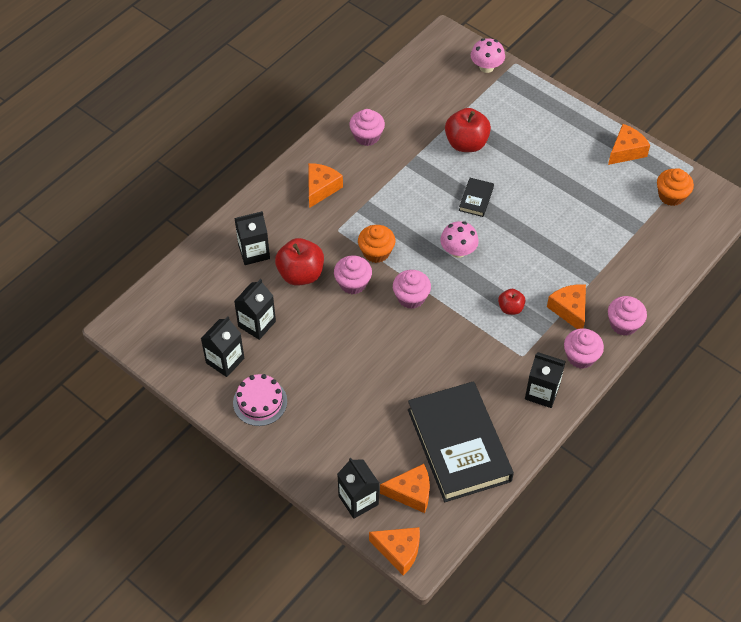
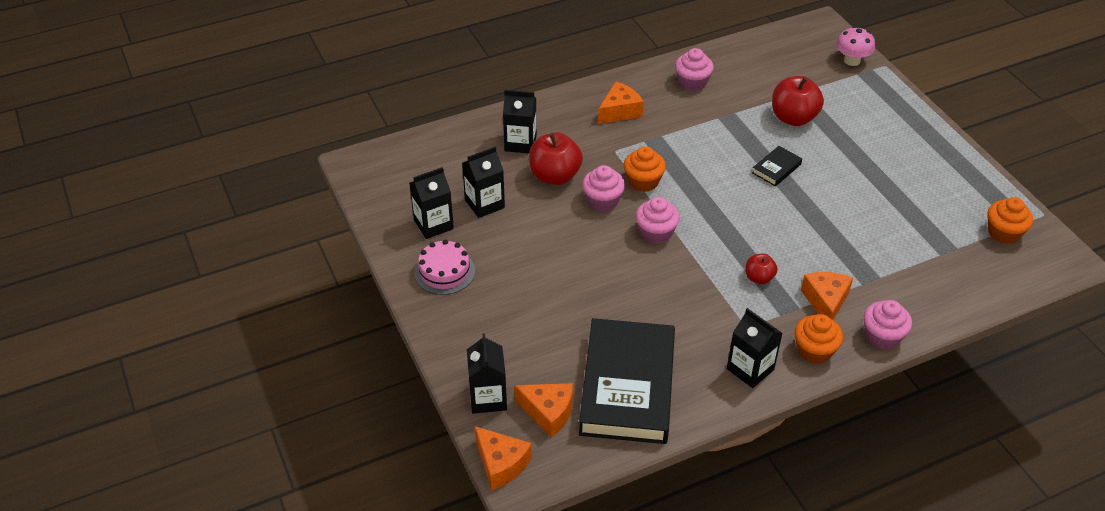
camera: 25 degrees right, 10 degrees down
(458, 251) = (731, 208): pink mushroom -> none
(581, 356) = (814, 350): pink cupcake -> orange cupcake
(626, 151) = (970, 176): orange cheese -> none

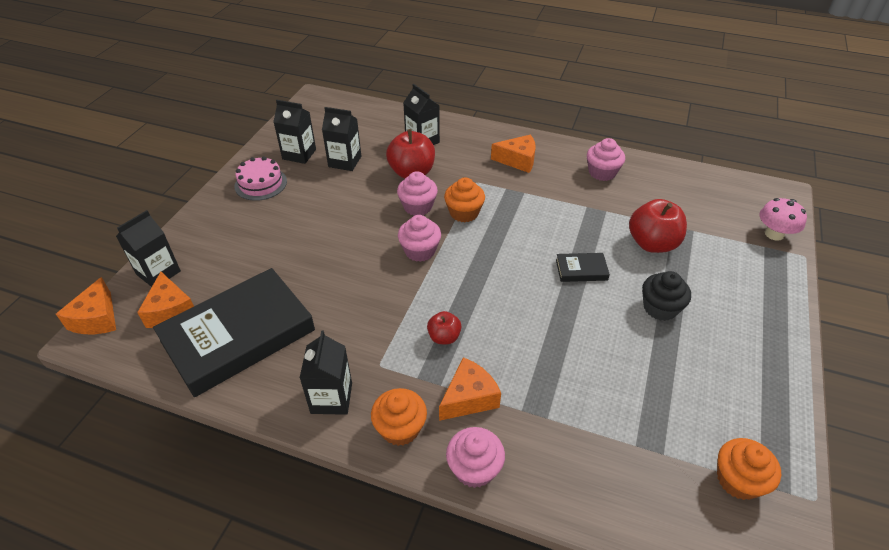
camera: 45 degrees right, 0 degrees up
(852, 161) = (660, 308): none -> black cupcake

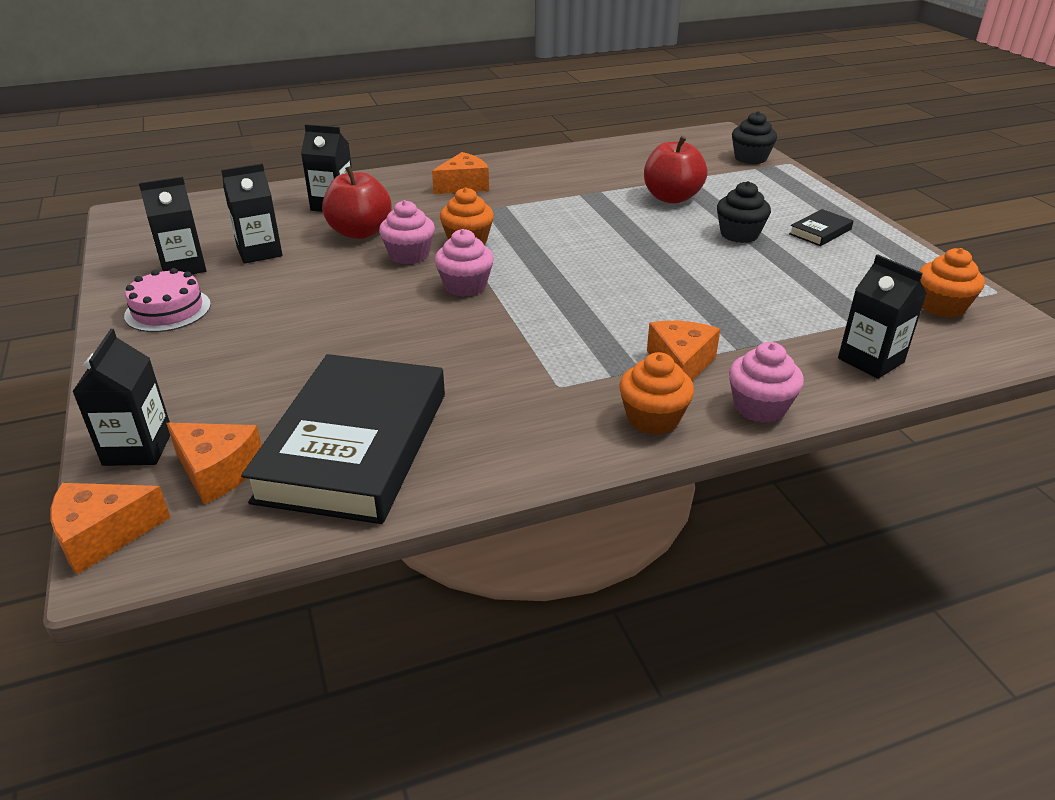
camera: 40 degrees left, 10 degrees down
(97, 318) = (103, 535): orange cheese -> orange cheese turned 105 degrees clockwise
(331, 398) = (549, 435): black carton -> black carton (870, 360)
(444, 337) = (590, 335): red apple -> none
(581, 270) = (641, 237): black book -> black book (820, 232)
(602, 172) = (558, 167): pink cupcake -> none
(774, 234) = (750, 158): pink mushroom -> black cupcake

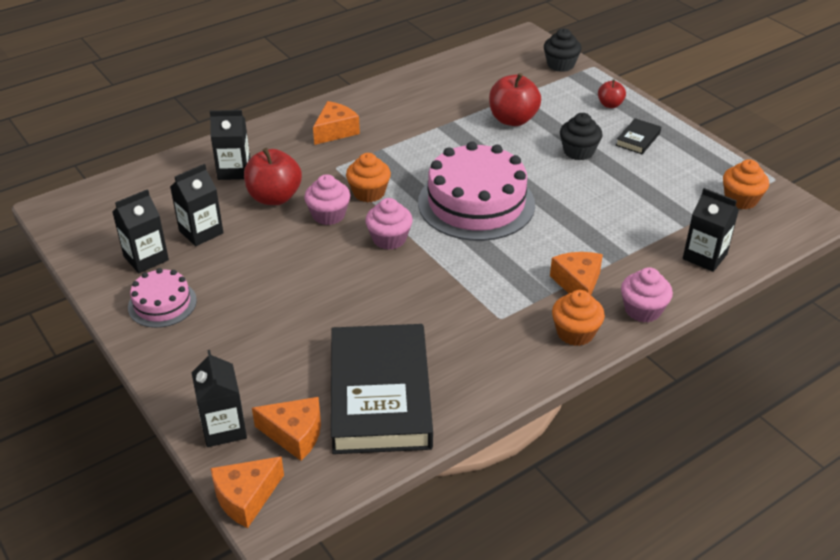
camera: 15 degrees left, 5 degrees up
(589, 266) = (476, 203): none -> pink cake
(796, 197) = (610, 105): none -> red apple

